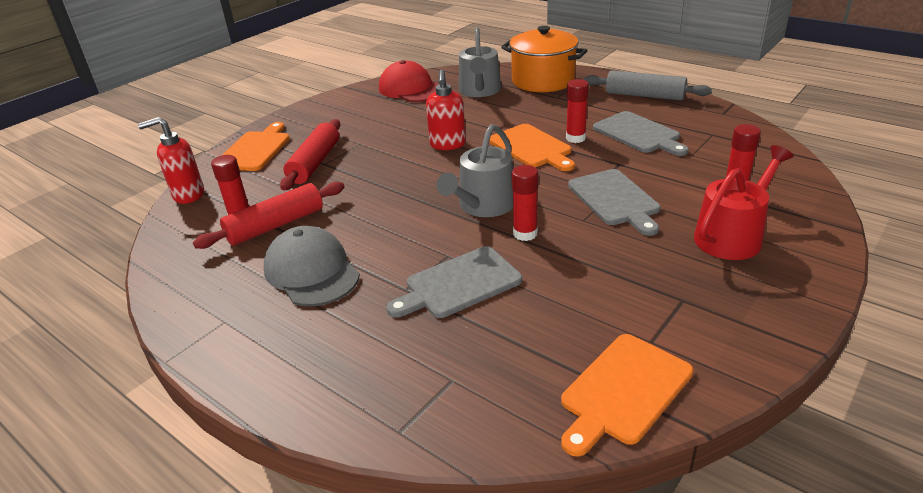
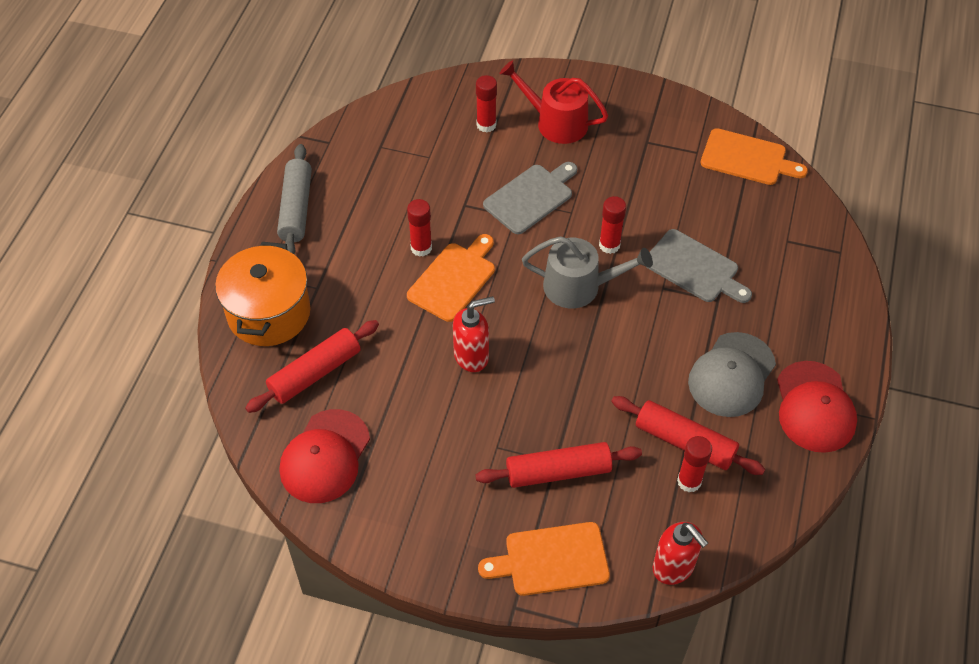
camera: 115 degrees left, 20 degrees up
(223, 318) = (814, 407): none -> red cap
(480, 91) = (315, 373): grey watering can -> red rolling pin
(638, 134) = (396, 200): grey cutting board -> none

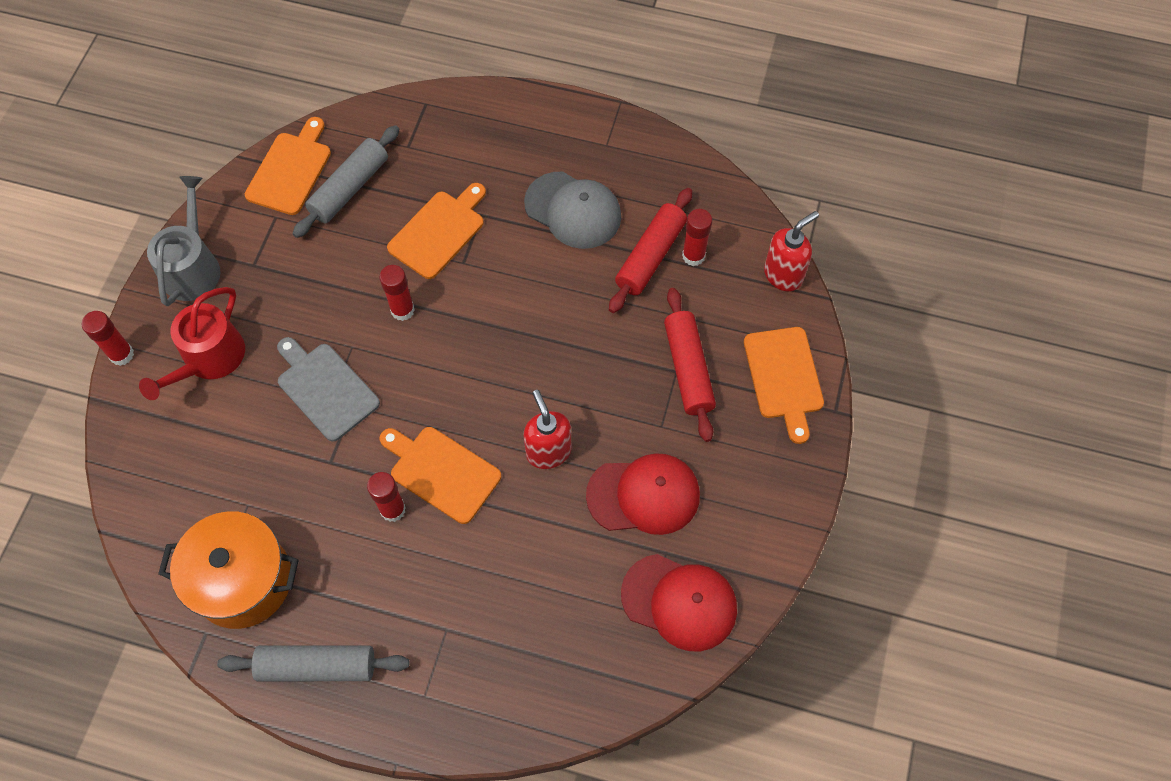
camera: 90 degrees left, 10 degrees up
(269, 313) = (483, 685): orange pot -> orange pot (243, 580)
(315, 373) = (569, 622): red rolling pin -> none
(486, 125) = (202, 438): red glue stick -> red glue stick (122, 354)
(579, 286) = (458, 342): grey watering can -> grey watering can (193, 267)
(694, 268) = (439, 232): grey cutting board -> orange cutting board
(734, 200) = (349, 188): none -> grey rolling pin
(814, 407) = (609, 147): red cap -> red cap (643, 495)

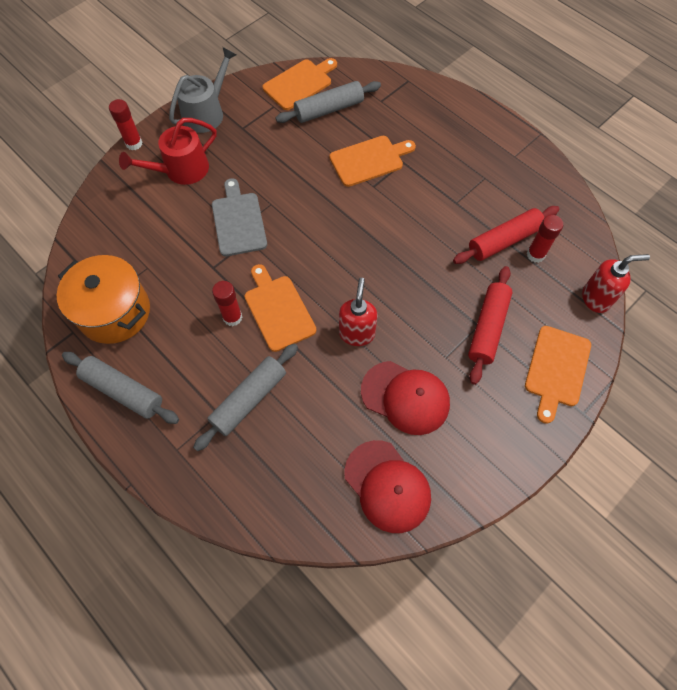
camera: 30 degrees right, 0 degrees up
(402, 310) = (316, 197): red glue stick -> none
(472, 593) = (249, 399): none -> grey rolling pin
(573, 210) = (467, 187): grey cap -> none

